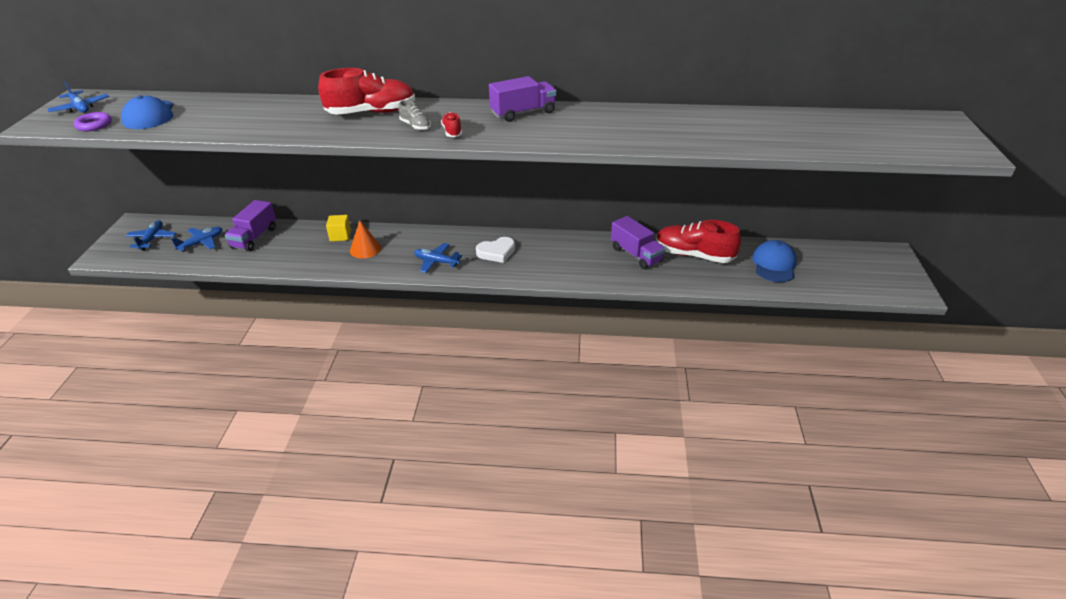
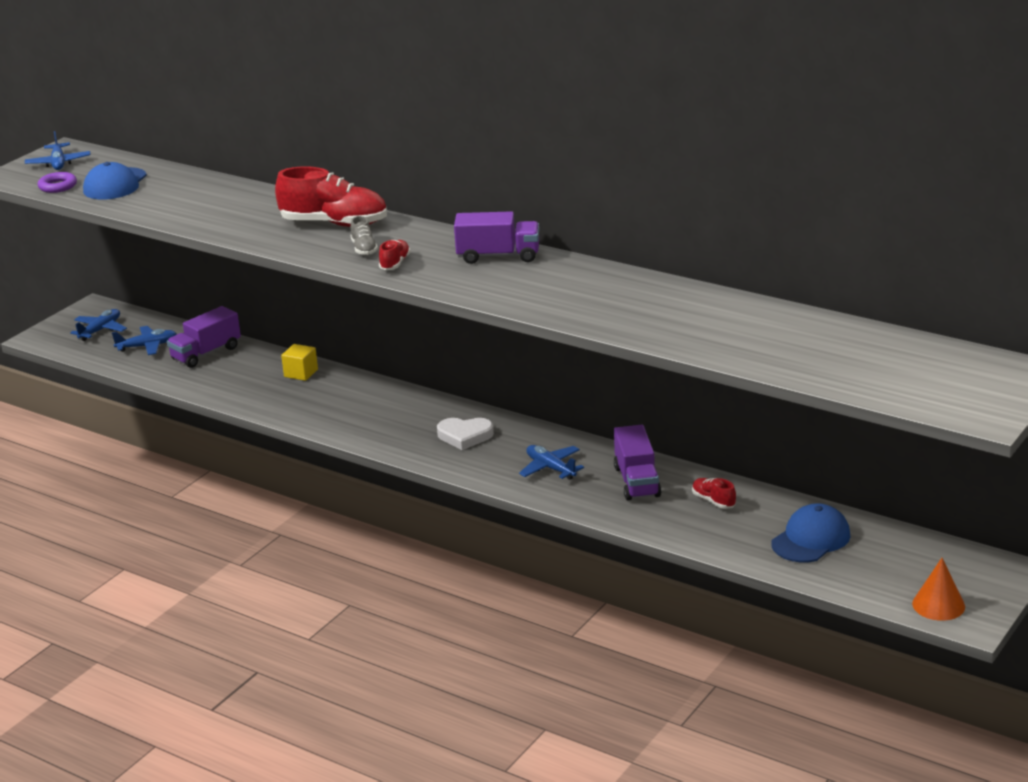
camera: 30 degrees right, 10 degrees down
(365, 249) = (316, 395): orange cone -> orange cone (938, 605)
(436, 262) = (384, 430): blue plane -> blue plane (550, 468)
(694, 255) = (713, 501): red shoe -> red shoe, size x0.46

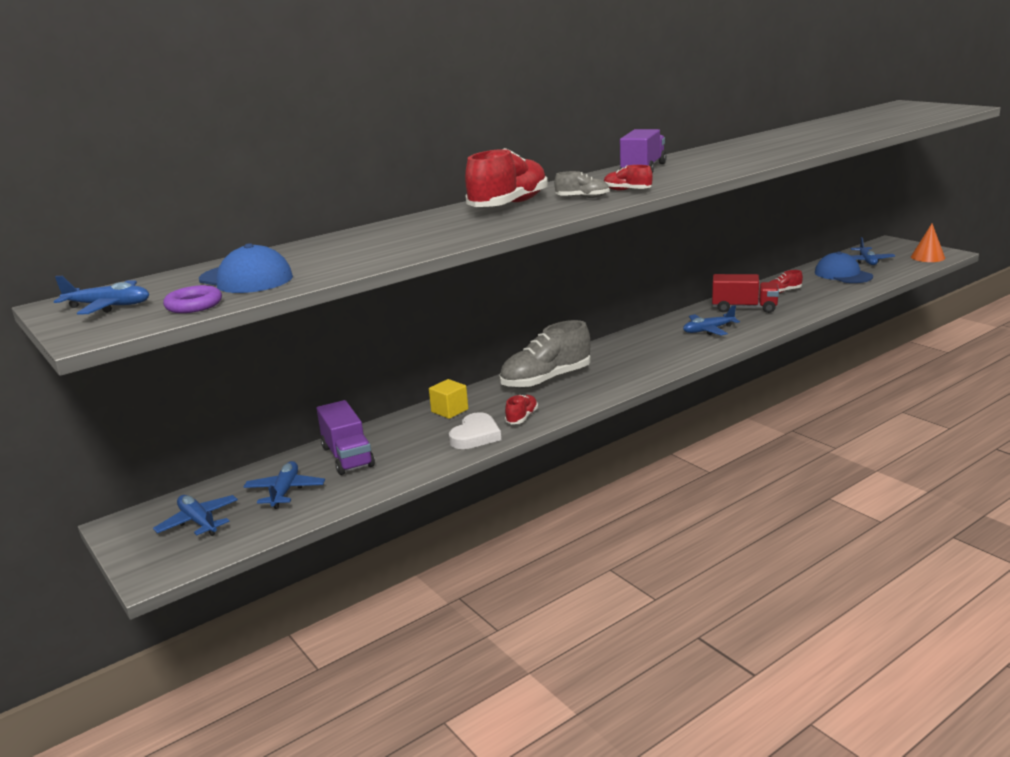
camera: 70 degrees left, 5 degrees down
(294, 409) = (522, 417): none -> red shoe
(381, 403) = (546, 380): none -> grey shoe
(465, 436) = (634, 353): white heart -> white heart (475, 435)
(637, 481) = (744, 308): purple truck -> red truck
(888, 554) = (867, 261): none -> blue plane

